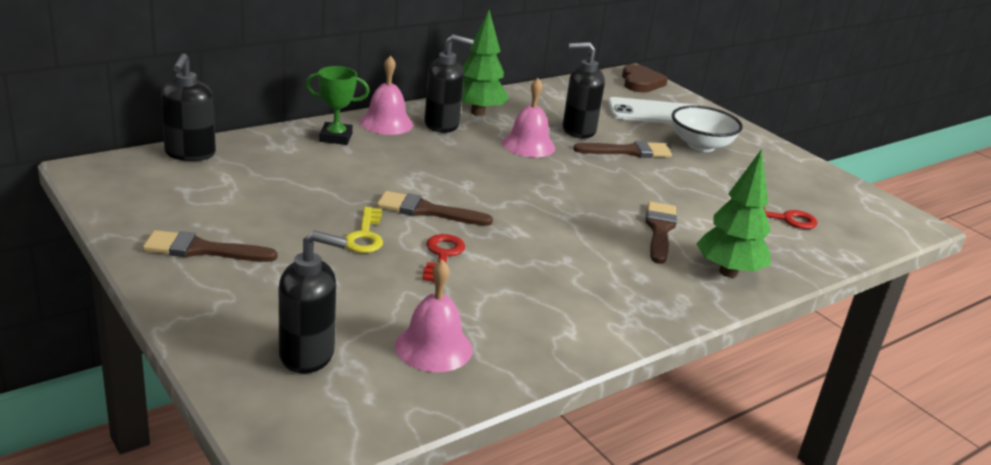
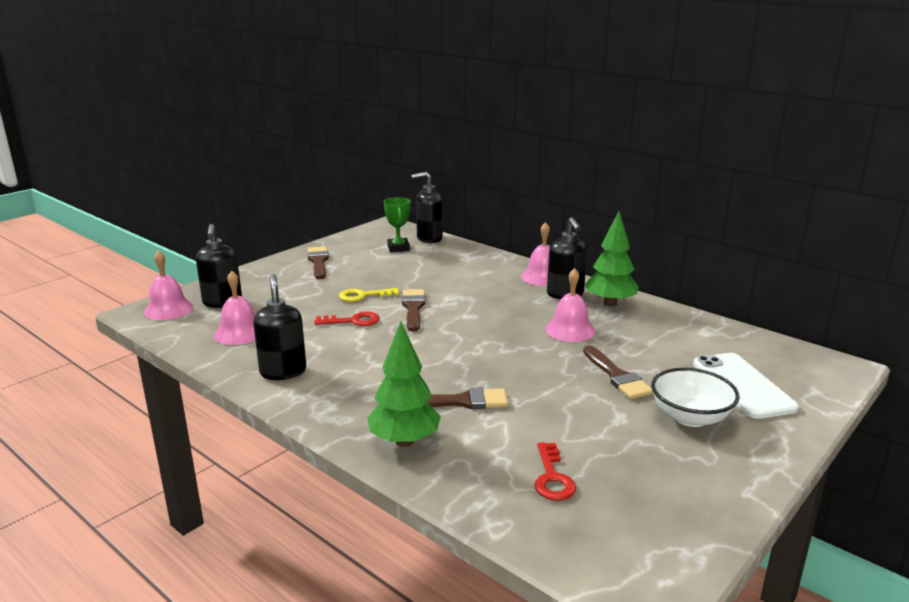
camera: 80 degrees right, 5 degrees down
(299, 414) = (168, 309): none -> pink bell
(336, 137) = (497, 267): green trophy -> green trophy (398, 248)
(578, 131) = (632, 348): black soap dispenser -> black soap dispenser (283, 371)
(640, 82) = (824, 371): brown heart -> none

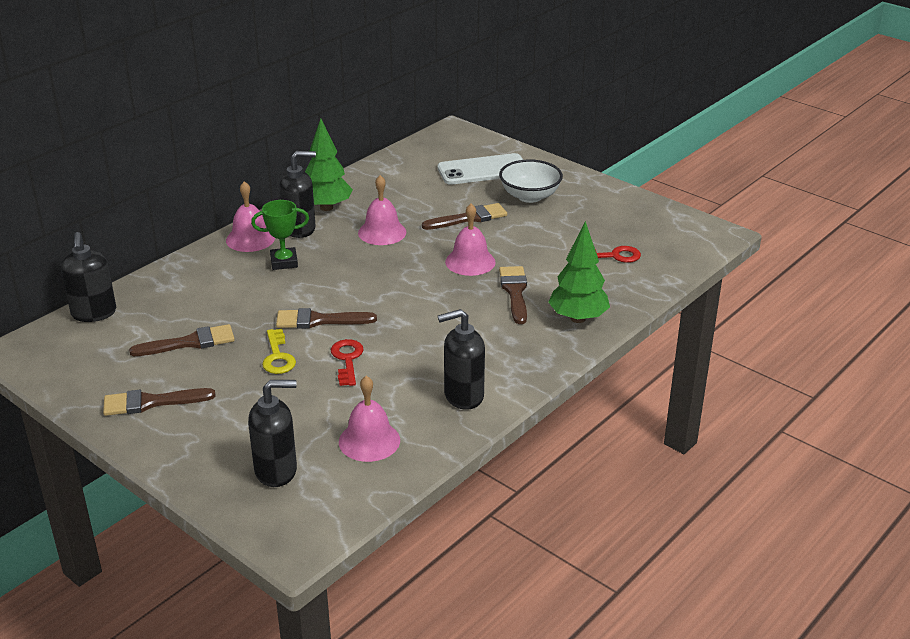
camera: 90 degrees left, 10 degrees up
(168, 309) = (291, 518): pink bell -> pink bell (470, 262)
(388, 267) = (190, 342): none -> brown brush
(398, 248) = (122, 337): green trophy -> green trophy (284, 262)

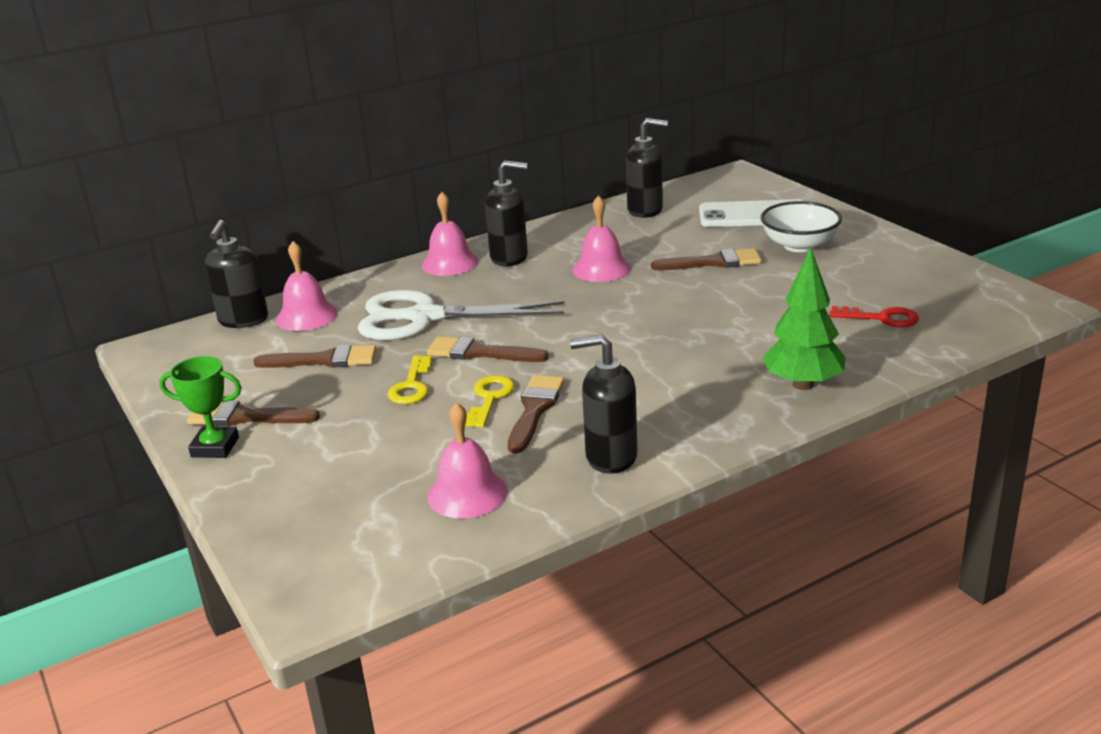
camera: 20 degrees right, 5 degrees down
(255, 293) = (424, 317): none -> white scissors
(276, 471) = (338, 512): black soap dispenser -> black soap dispenser (645, 210)
(284, 262) = (473, 289): green trophy -> green trophy (215, 447)
(326, 207) = (551, 239): green tree -> none
(347, 359) = (490, 398): red key -> yellow key
(470, 262) = (692, 308): pink bell -> pink bell (306, 316)
(515, 292) = (733, 346): brown brush -> brown brush (535, 410)

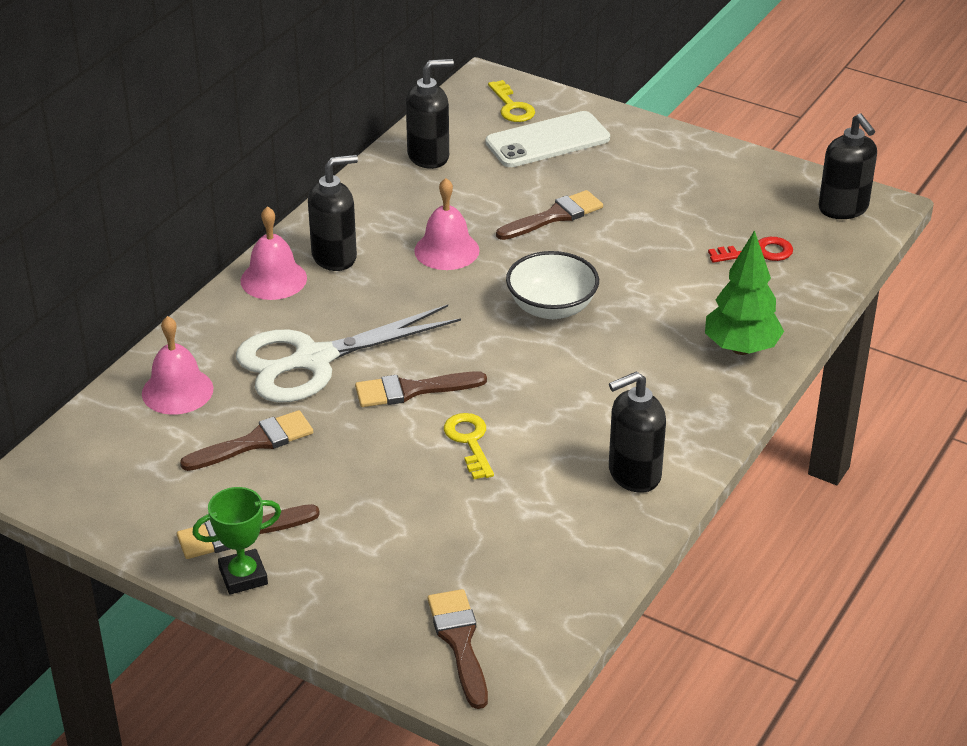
camera: 30 degrees left, 10 degrees up
(243, 320) = (107, 415): black soap dispenser -> black soap dispenser (843, 209)
(411, 386) = (378, 448): yellow key -> yellow key (512, 107)
(467, 493) = (538, 550): pink bell -> none
(535, 410) = (523, 442): brown brush -> brown brush (459, 642)
(799, 245) = (622, 174): white bowl -> white bowl (551, 308)

